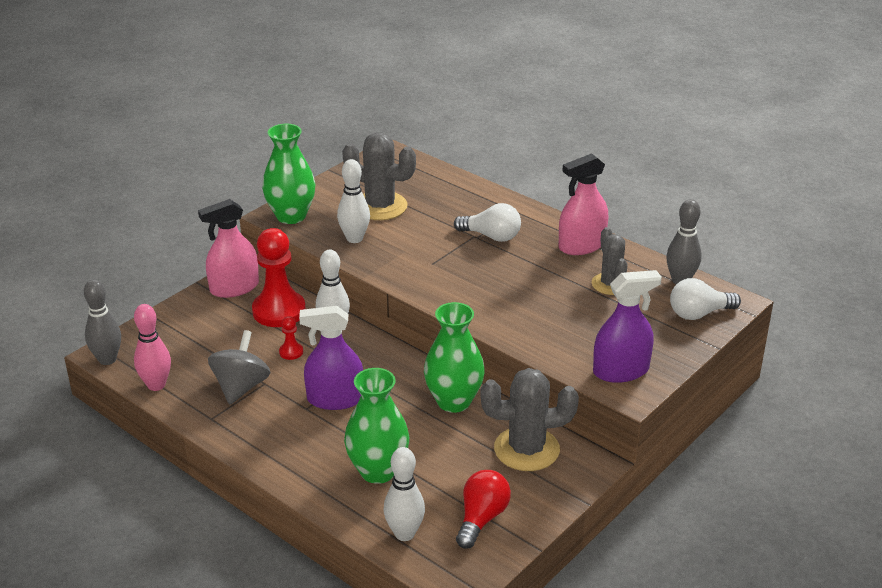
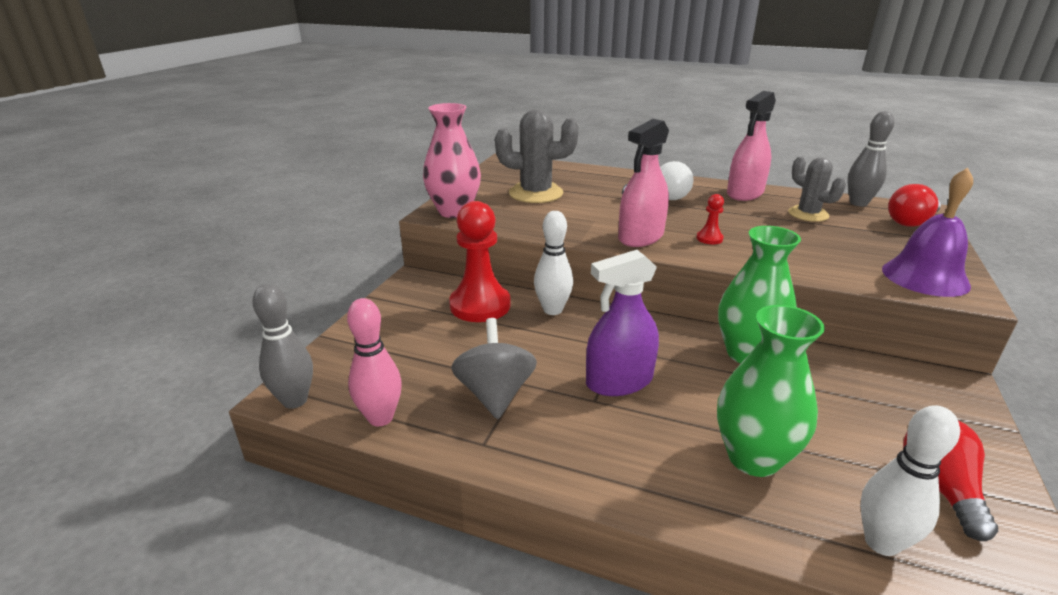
camera: 20 degrees left, 5 degrees down
(234, 288) = (414, 293): pink spray bottle -> pink spray bottle (641, 237)
(291, 216) = (454, 211): green vase -> pink vase
(291, 352) = (525, 342): red pawn -> red pawn (709, 238)
(354, 238) = (535, 218): white bowling pin -> none
(526, 449) = (877, 386): grey cactus -> none
(621, 371) = (925, 277): purple spray bottle -> purple bell
(699, 314) = (911, 222): white light bulb -> red light bulb

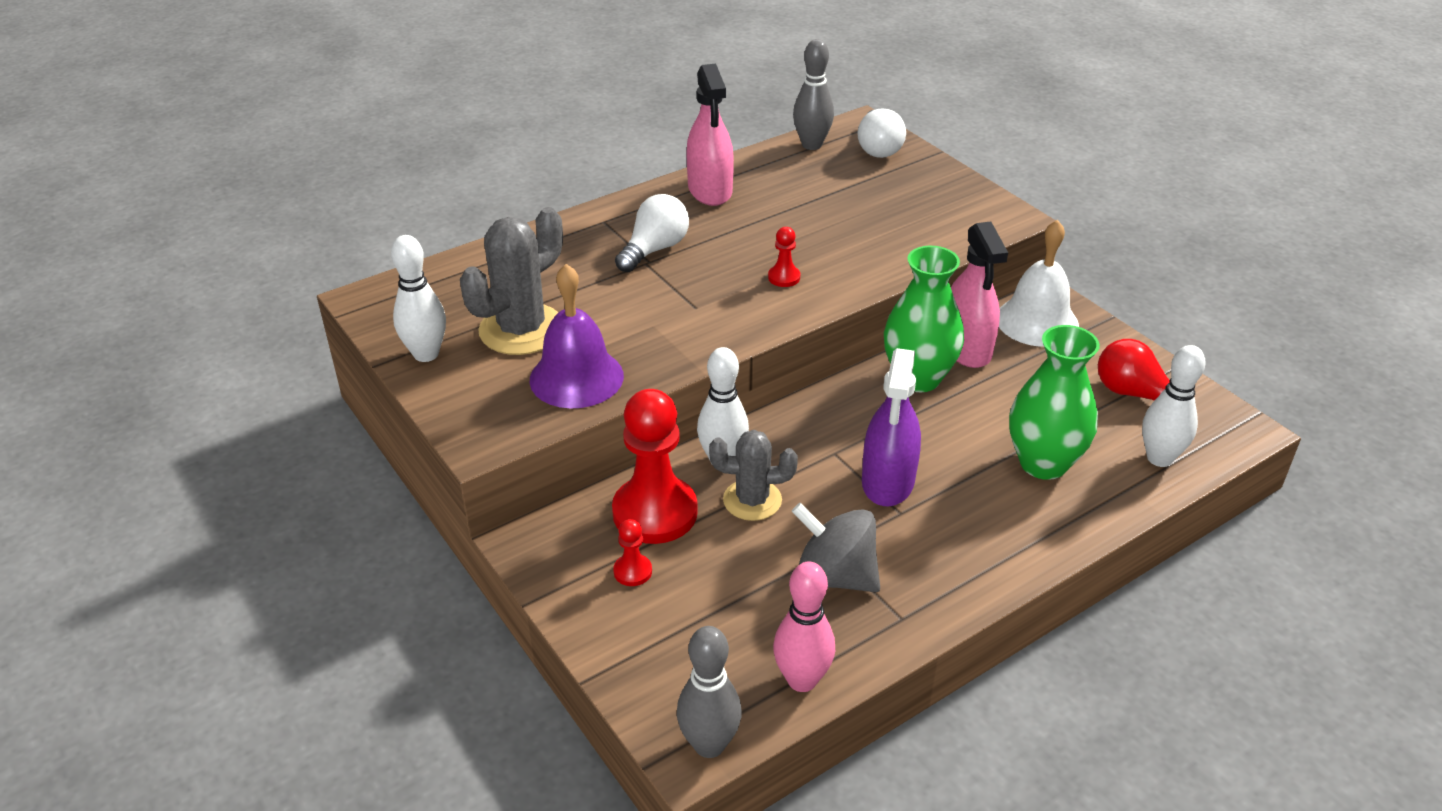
camera: 55 degrees left, 10 degrees up
(423, 317) = (632, 571): none -> red pawn
(454, 211) = (495, 422): pink vase -> none
(484, 182) = (426, 354): none -> white bowling pin
(641, 237) = (732, 318): pink spray bottle -> pink spray bottle (966, 348)
(808, 214) = (800, 188): grey cactus -> grey cactus (752, 500)
(911, 222) = (878, 148): red light bulb -> white light bulb
(918, 387) = (1037, 321): none -> white bell
(925, 277) = (970, 215): purple bell -> purple bell (576, 377)

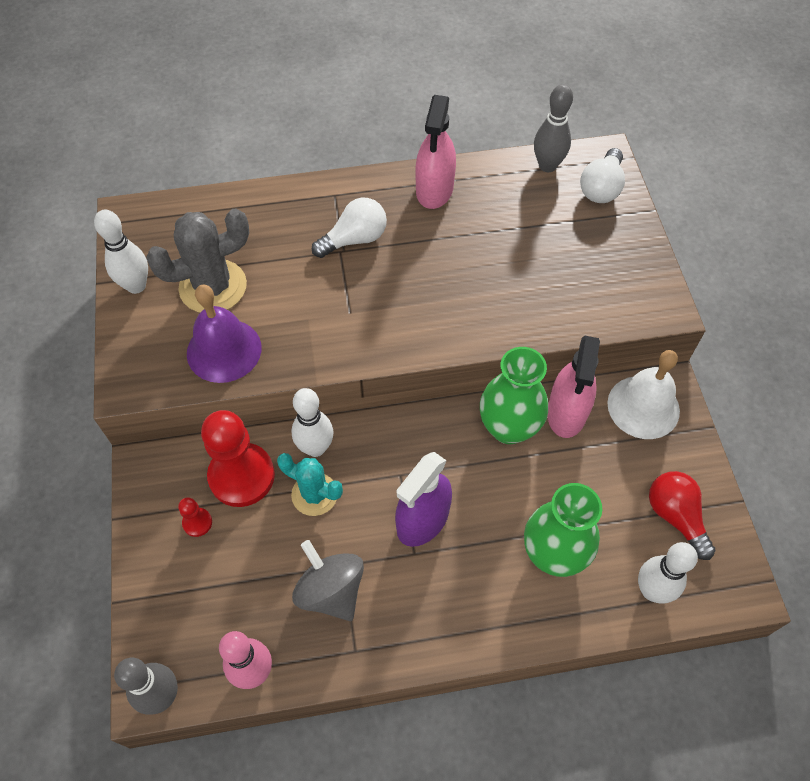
camera: 25 degrees right, 20 degrees up
(752, 500) = (314, 494): grey cactus -> turquoise cactus
(784, 277) = (435, 306): red pawn -> none

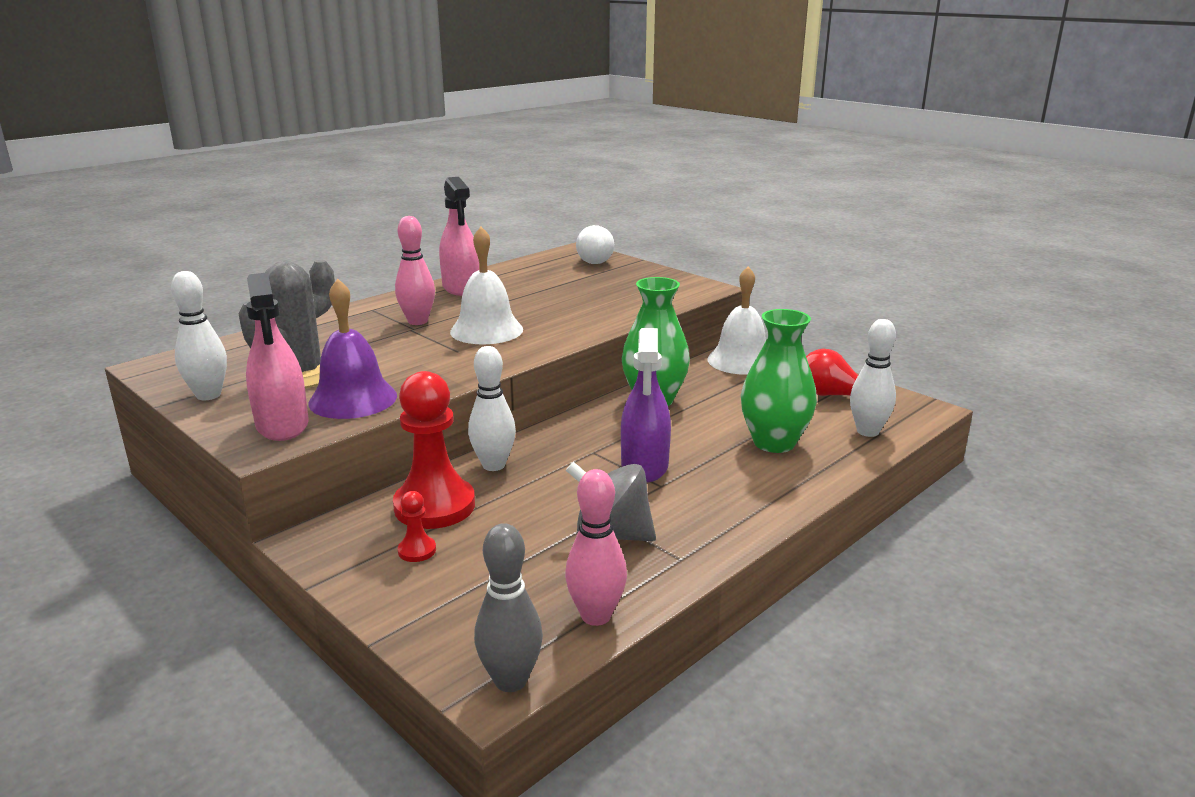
camera: 35 degrees left, 35 degrees down
(314, 494) = (525, 489): turquoise cactus -> none
(354, 239) = (417, 321): white light bulb -> pink bowling pin
(397, 287) = (486, 330): none -> white bell
(547, 166) = (540, 261): grey bowling pin -> none
(567, 412) = (689, 380): pink spray bottle -> pink spray bottle (282, 425)

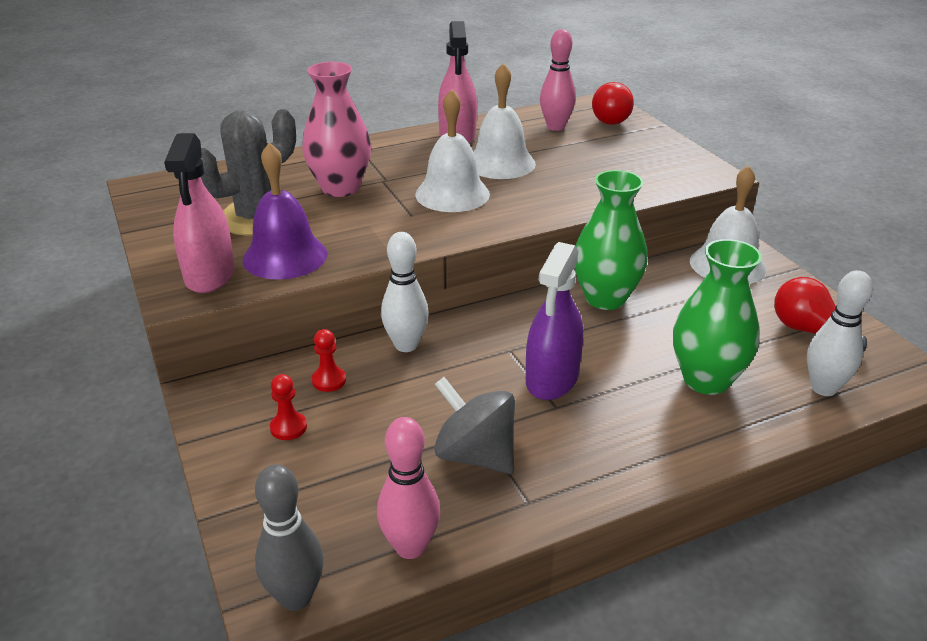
camera: 20 degrees right, 10 degrees up
(208, 395) = (169, 228): white bowling pin -> none
(372, 340) = (340, 188): none -> pink vase
(417, 321) = (393, 172): pink bowling pin -> pink bowling pin (555, 127)
(434, 506) = (329, 380): red pawn -> red pawn, size x0.43
(516, 303) = (500, 163): none -> white bell
(593, 260) = (610, 118): white light bulb -> red light bulb

